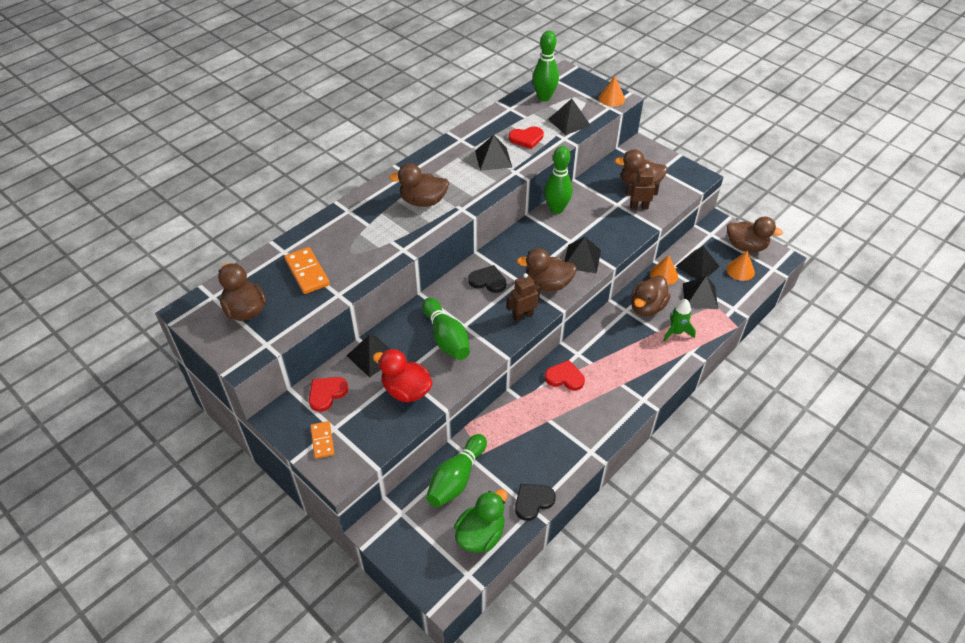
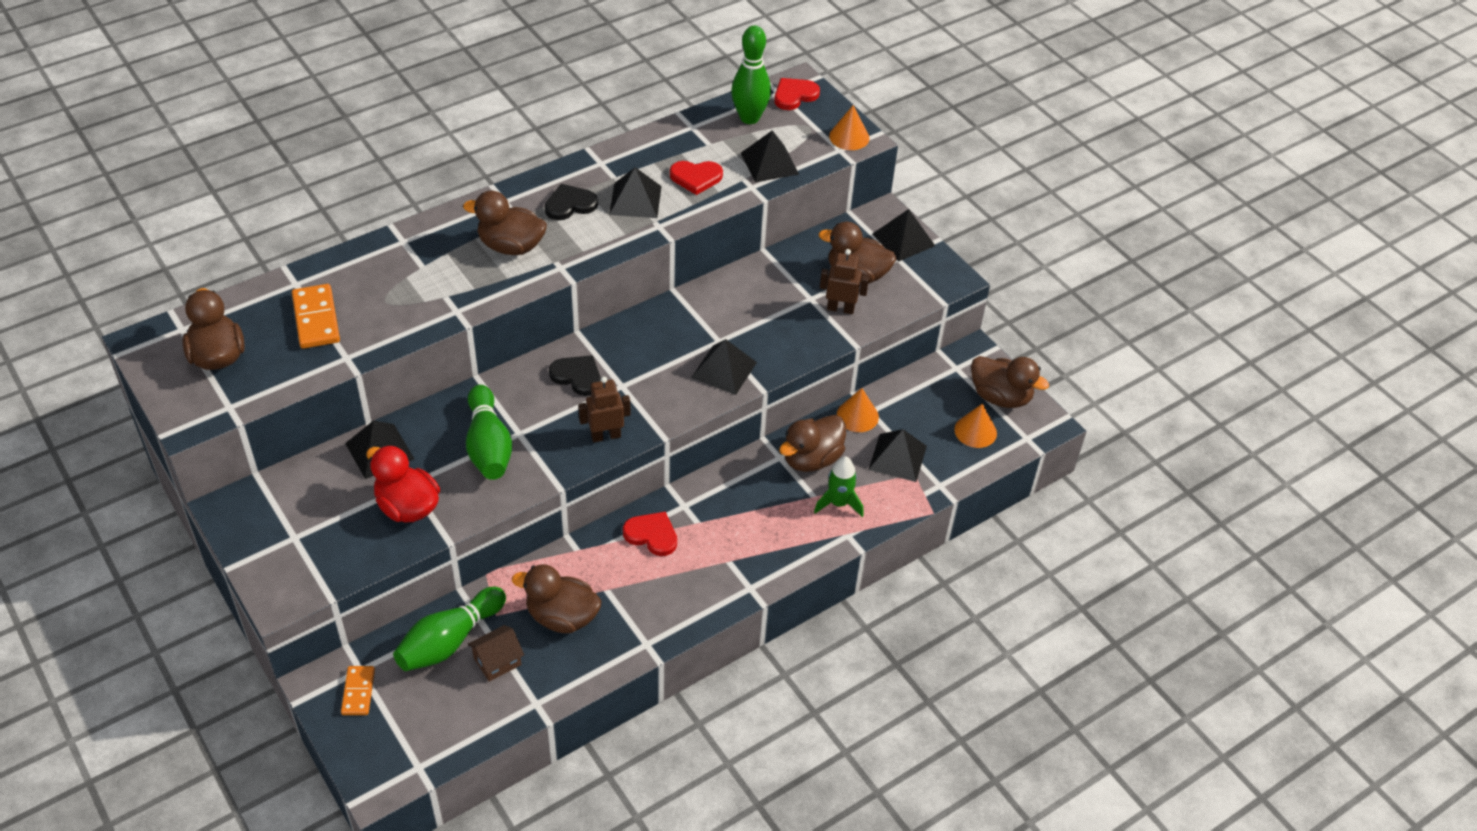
camera: 10 degrees right, 0 degrees up
(322, 441) = (274, 550): orange domino -> orange domino (358, 692)
(327, 393) = (301, 489): red heart -> red heart (794, 95)
(480, 535) = (454, 720): green duck -> none
(495, 486) = (497, 661): none -> brown house
(533, 501) = (540, 693): black heart -> black heart (570, 205)
(547, 284) = (659, 397): brown duck -> brown duck (562, 617)
(556, 209) = (718, 289): green bowling pin -> none
(697, 266) = (913, 412): black pyramid -> black pyramid (903, 240)

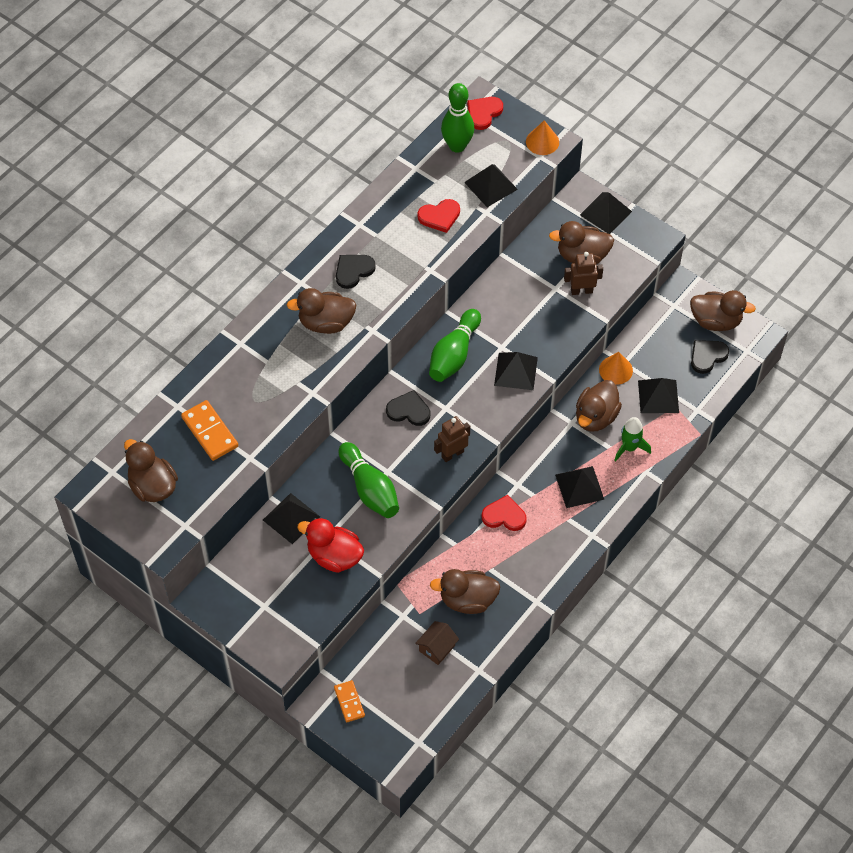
camera: 15 degrees left, 10 degrees up
(449, 641) = (395, 643): green bowling pin -> green bowling pin (454, 354)
(635, 200) = (402, 252): black pyramid -> black pyramid (579, 487)
(975, 431) = (707, 356): orange cone -> black heart

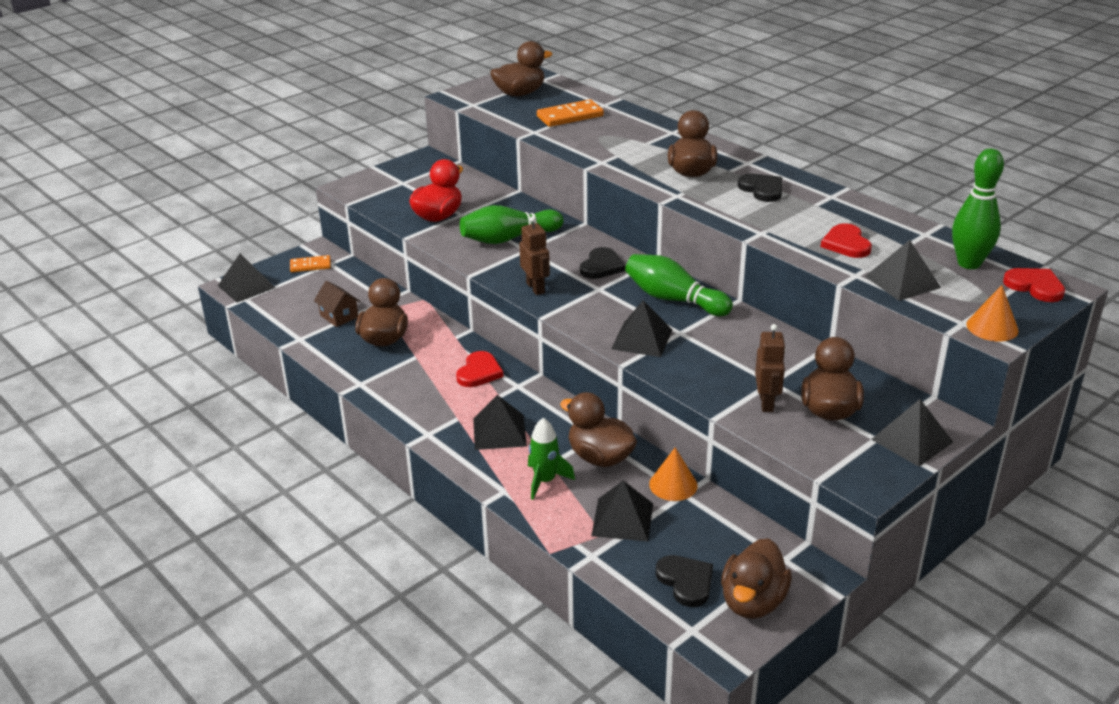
camera: 100 degrees right, 25 degrees down
(291, 518) = (491, 198): black pyramid -> black pyramid (246, 286)

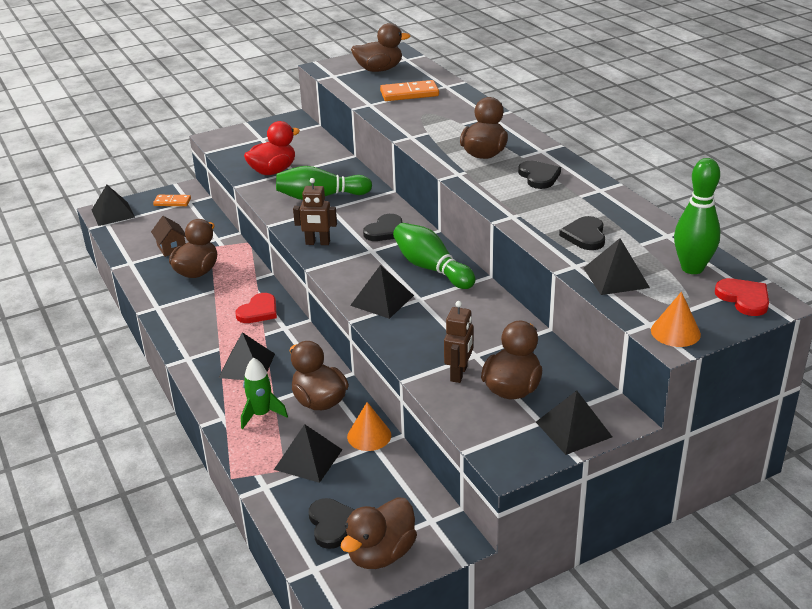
camera: 15 degrees right, 0 degrees up
(535, 288) = (317, 243): brown robot -> brown robot turned 105 degrees clockwise
(846, 244) = (585, 236): red heart -> black heart

